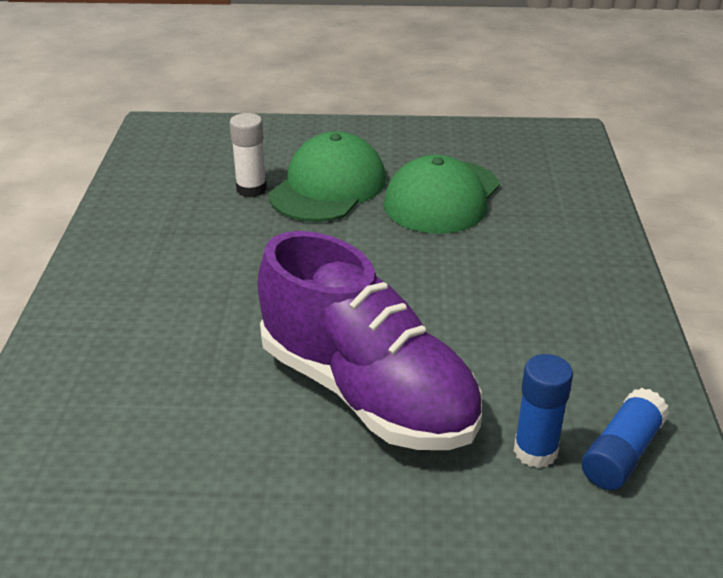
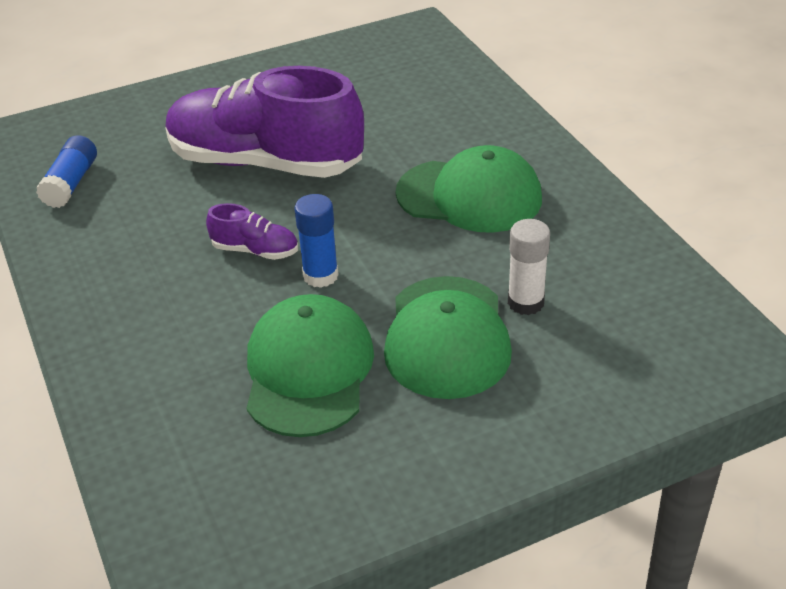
camera: 155 degrees right, 5 degrees up
(198, 278) = (469, 196): none -> green cap
(434, 294) = (255, 250): none -> purple shoe
(535, 451) = (131, 166): blue glue stick -> blue glue stick (320, 276)

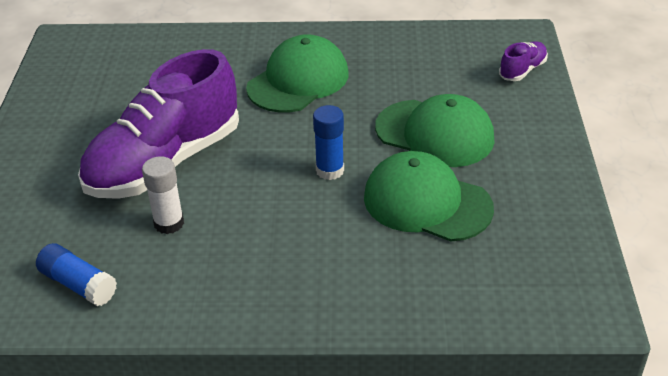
camera: 65 degrees left, 0 degrees up
(255, 250) = (273, 195): purple shoe -> purple shoe (522, 70)
(525, 302) = (424, 93): white glue stick -> white glue stick (169, 223)

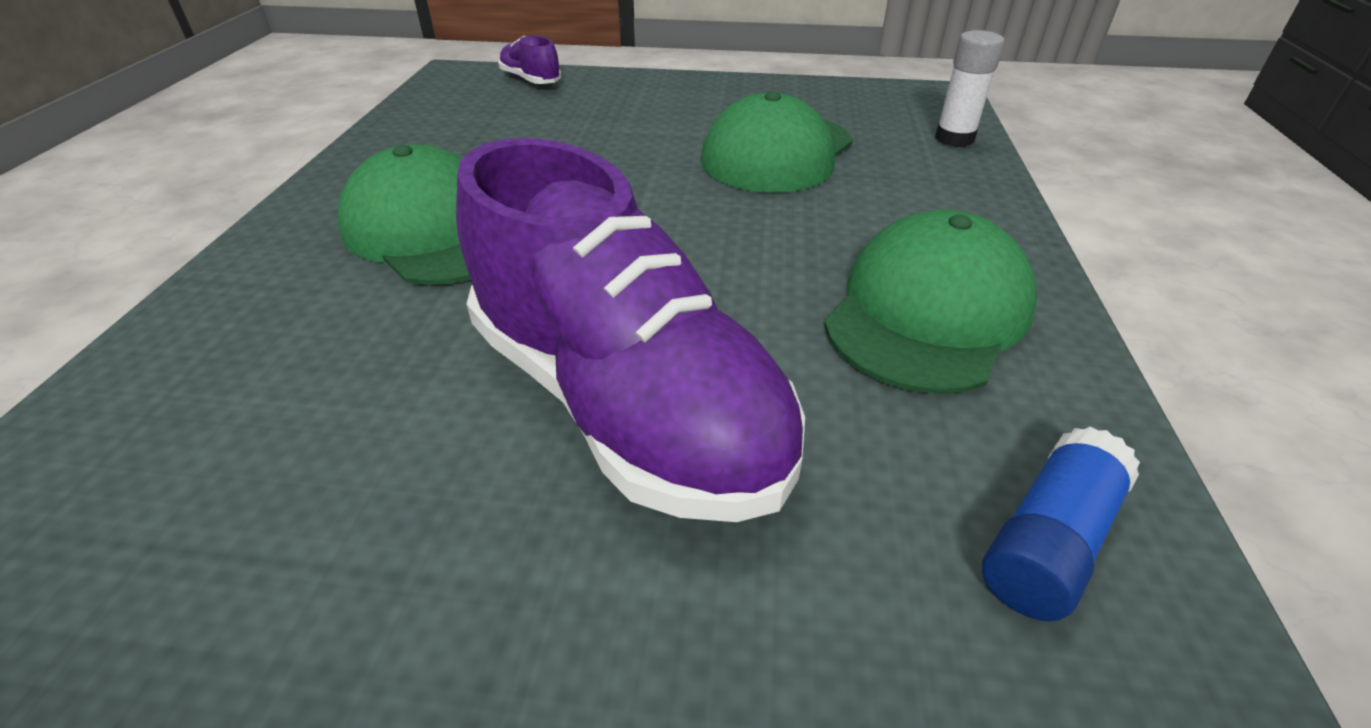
camera: 85 degrees left, 0 degrees up
(169, 223) = (826, 391): white glue stick -> white glue stick (954, 138)
(330, 170) = (697, 214): blue glue stick -> none
(435, 133) = (636, 137): green cap -> green cap (928, 312)

